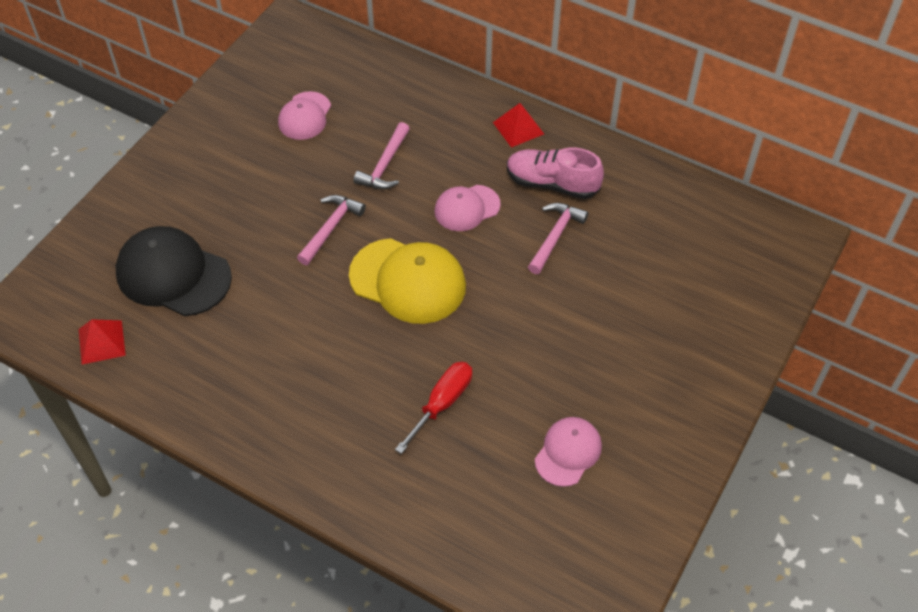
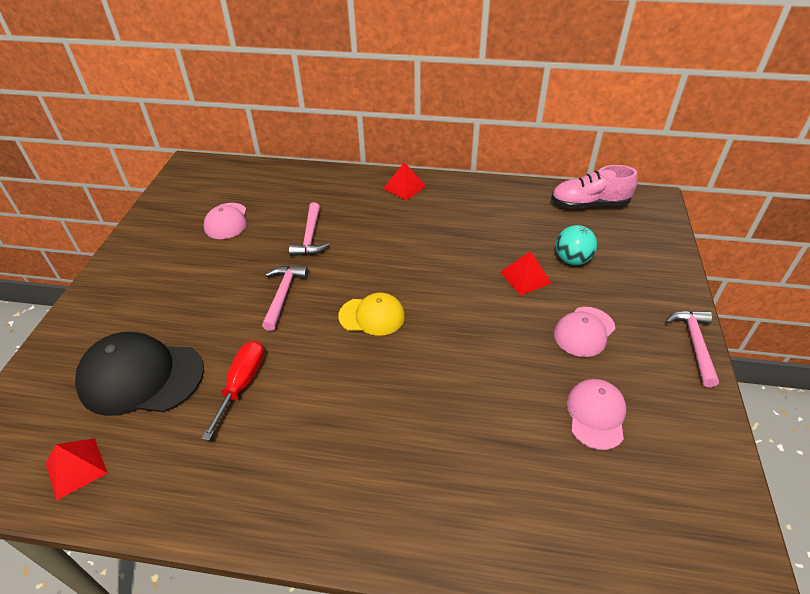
camera: 20 degrees left, 10 degrees down
(408, 281) = (372, 316): yellow cap -> yellow cap, size x0.59
(442, 403) = (457, 410): red screwdriver -> red screwdriver (242, 384)
(467, 208) = (394, 249): pink cap -> pink cap (584, 331)
(552, 183) = (451, 215): pink shoe -> pink shoe (589, 204)
(555, 236) = (476, 249): pink hammer -> pink hammer (694, 344)
(588, 288) = (525, 277): none -> red pyramid
(653, 283) = (572, 260): none -> turquoise ball

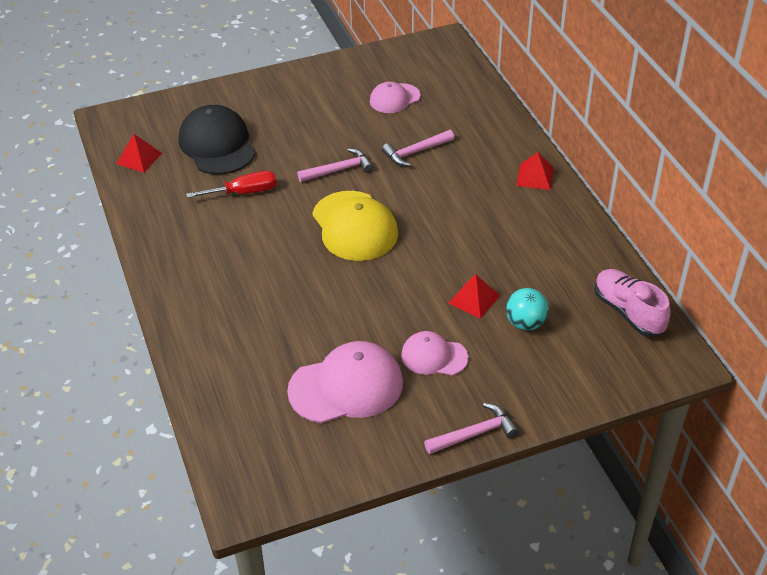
camera: 60 degrees right, 0 degrees up
(372, 316) = (354, 226): yellow cap -> yellow cap, size x1.70
(596, 414) = (346, 386): pink cap -> pink cap, size x1.70

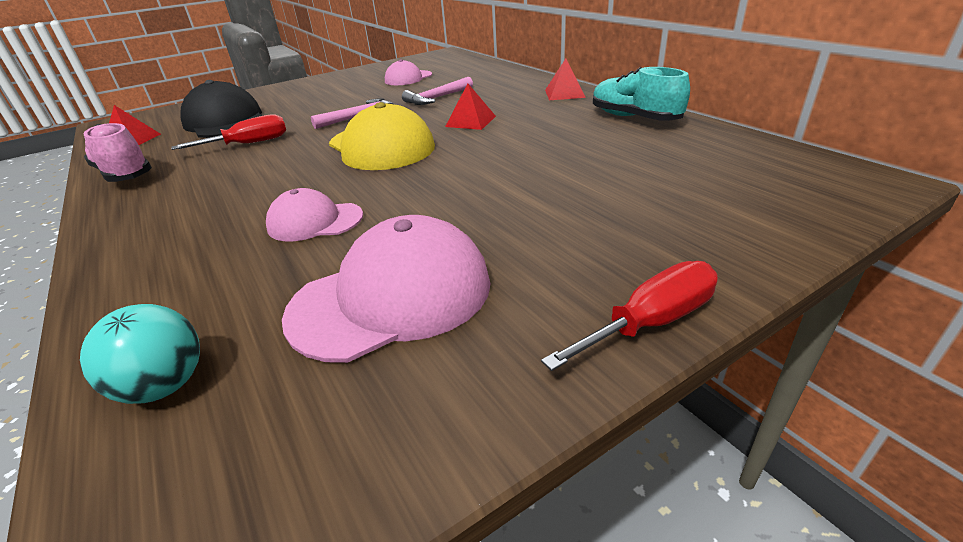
camera: 10 degrees left, 10 degrees down
(434, 356) = (525, 235): pink cap -> pink cap (315, 221)
(474, 299) = (551, 175): red pyramid -> red pyramid (471, 121)
(475, 433) = (650, 322): pink hammer -> red screwdriver
(525, 323) = (633, 184): turquoise ball -> turquoise ball (165, 385)
(573, 237) = (634, 118): none -> turquoise shoe
(628, 312) = (752, 155): pink shoe -> pink shoe (125, 174)

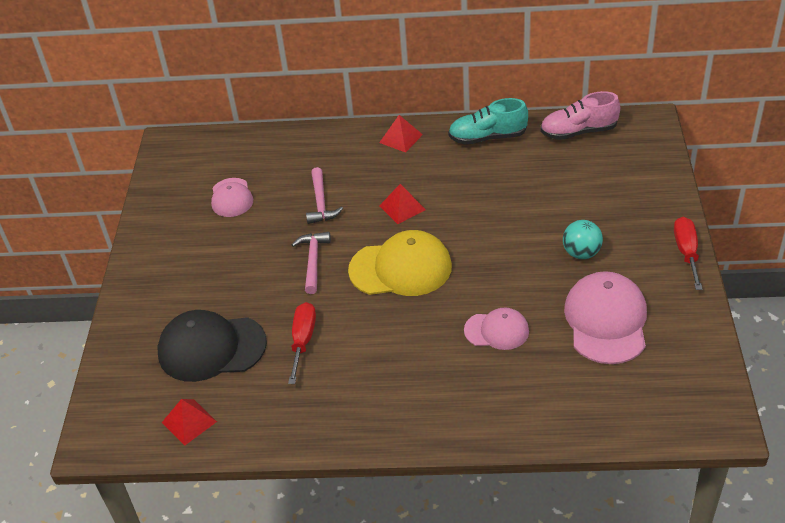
camera: 55 degrees left, 10 degrees up
(125, 174) = (293, 426): pink shoe -> pink shoe (578, 132)
(165, 385) = (615, 410): turquoise ball -> turquoise ball (581, 253)
(315, 221) = (497, 331): pink cap -> pink cap turned 120 degrees counterclockwise

